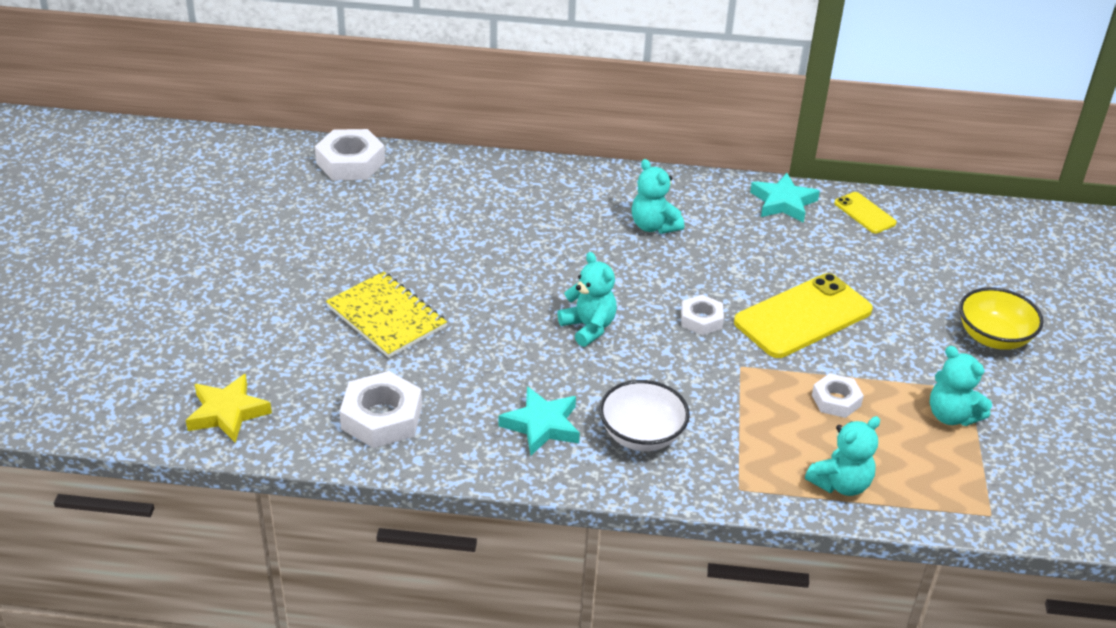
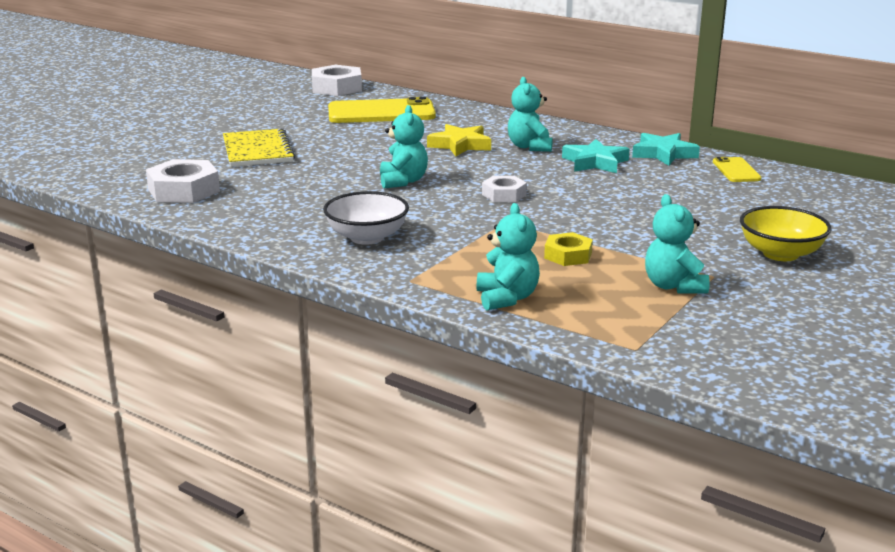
camera: 30 degrees right, 15 degrees down
(227, 413) = (86, 168): yellow star -> yellow star (460, 145)
(542, 425) = (295, 217): turquoise star -> turquoise star (595, 162)
(803, 316) = (599, 209): yellow phone -> yellow phone (381, 113)
(836, 400) = (568, 255): white nut -> yellow nut
(840, 484) = (507, 298): turquoise teddy bear -> turquoise teddy bear turned 90 degrees counterclockwise

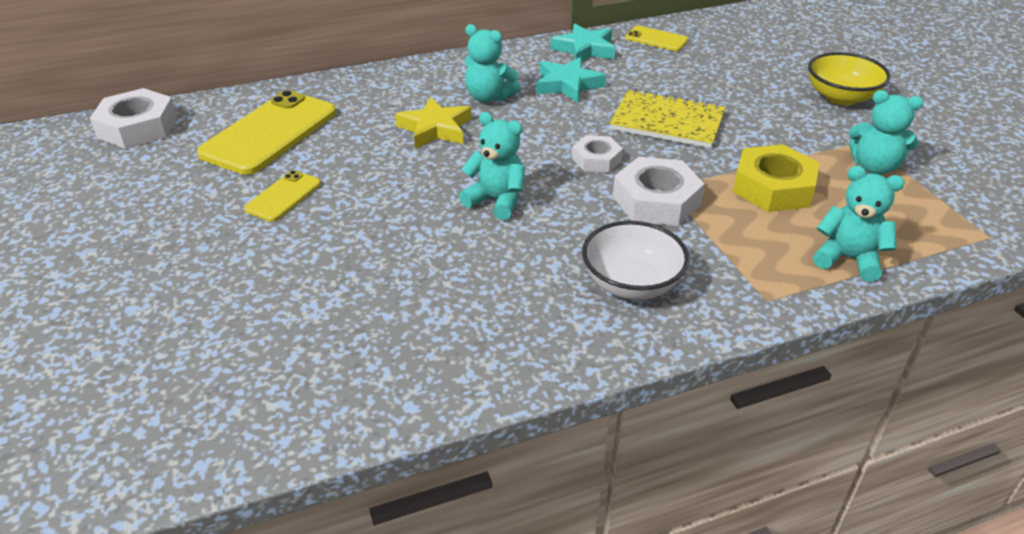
camera: 55 degrees left, 15 degrees up
(184, 190) = (334, 374): white nut -> white nut (656, 201)
(257, 151) = (270, 262): yellow notebook -> yellow notebook (667, 122)
(322, 135) = (283, 196): none -> yellow phone
(568, 255) = (773, 187): yellow nut -> yellow nut, size x1.66

